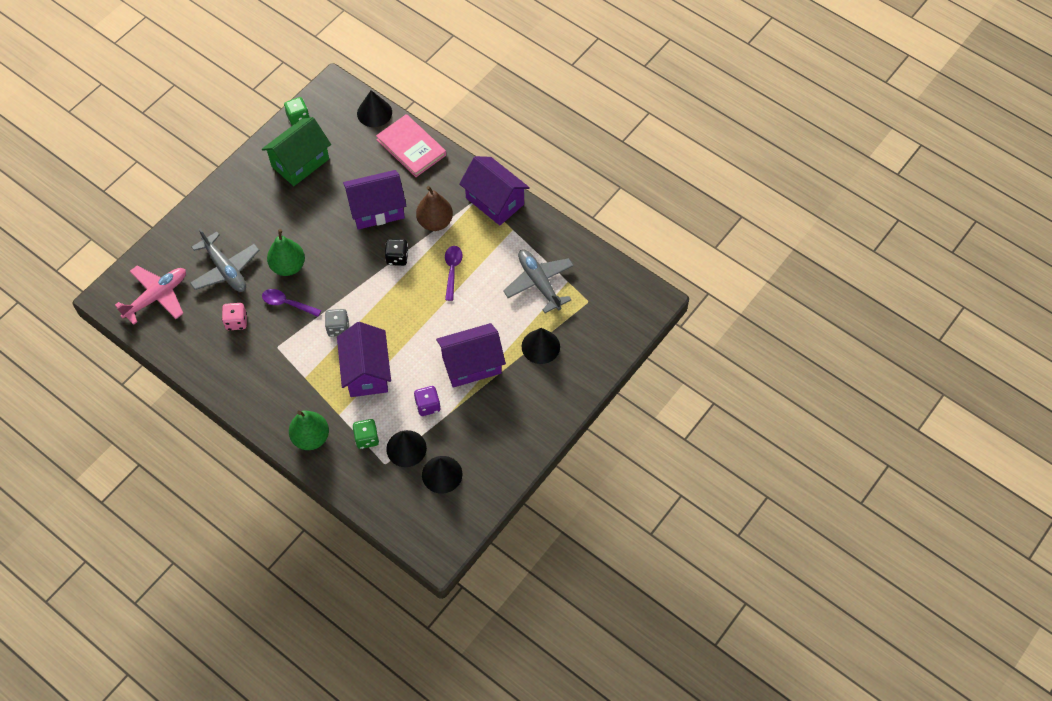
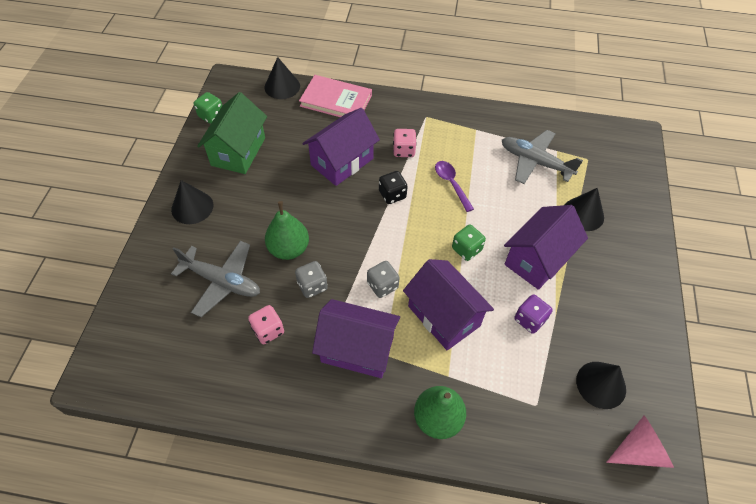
camera: 30 degrees left, 5 degrees down
(157, 297) = (157, 346): pink plane -> none
(287, 303) = (312, 286): purple spoon -> grey dice
(367, 438) = (497, 387): green dice -> green dice (466, 249)
(406, 448) = (544, 376): black cone -> black cone (192, 207)
(431, 526) = (639, 450): none -> pink cone
(435, 222) = (403, 150): brown pear -> pink dice
(494, 201) = (442, 113): purple house -> purple house (357, 349)

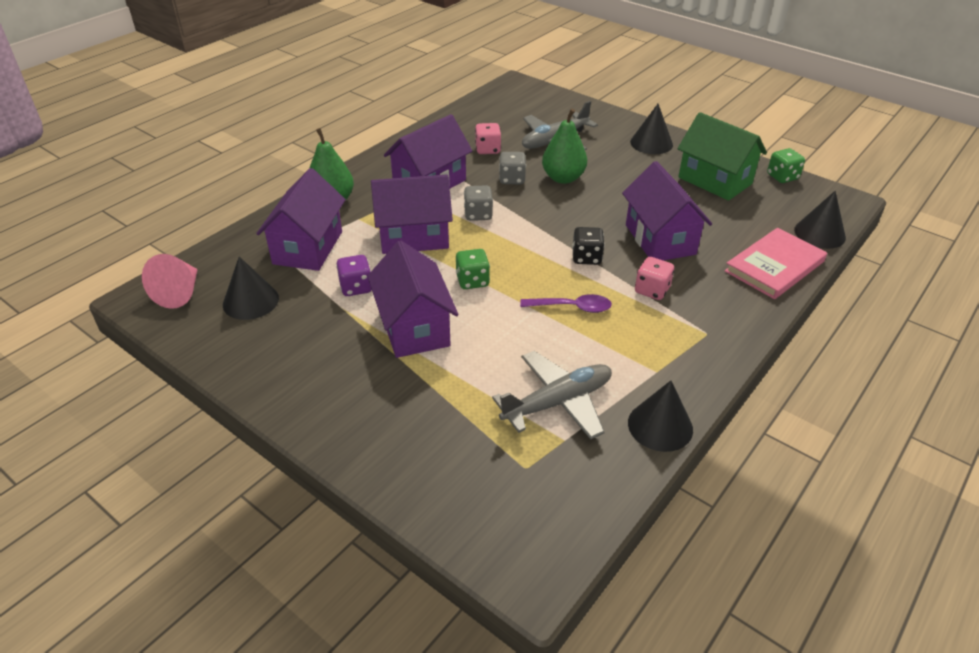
camera: 120 degrees right, 15 degrees down
(513, 389) = (308, 247): none -> purple house
(583, 214) = (439, 403): black cone -> black cone (660, 426)

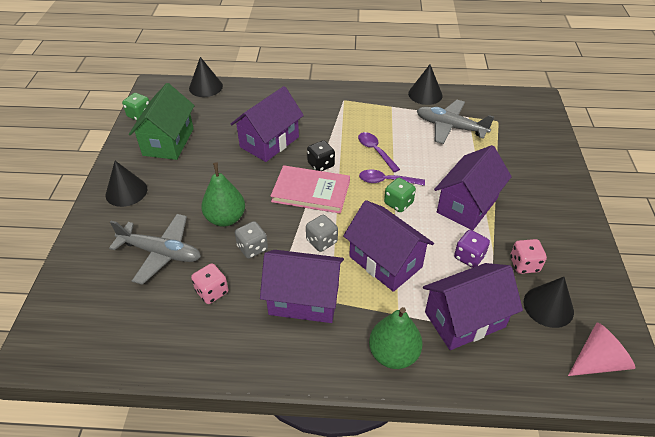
camera: 125 degrees left, 5 degrees up
(513, 290) = (386, 181): none -> purple spoon
(652, 290) = (327, 128): pink dice -> pink dice (524, 264)
(774, 266) = (258, 94): pink book -> pink book (311, 191)

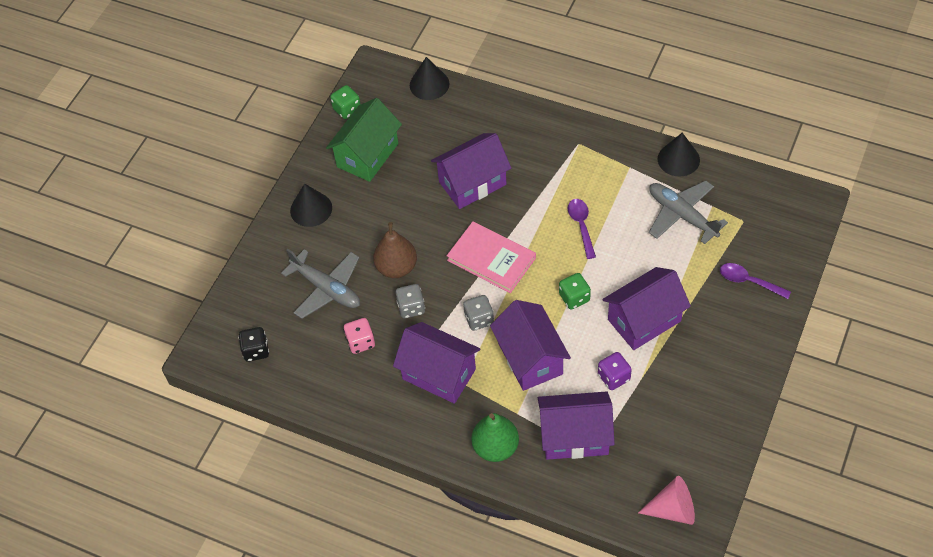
camera: 25 degrees right, 10 degrees up
(226, 218) = (397, 267): green pear -> brown pear
(321, 164) = (515, 228): black dice -> black dice (256, 350)
(386, 181) = (575, 267): purple spoon -> purple spoon (749, 281)
(524, 264) = (663, 401): pink dice -> none
(548, 306) = (660, 448): black cone -> none

